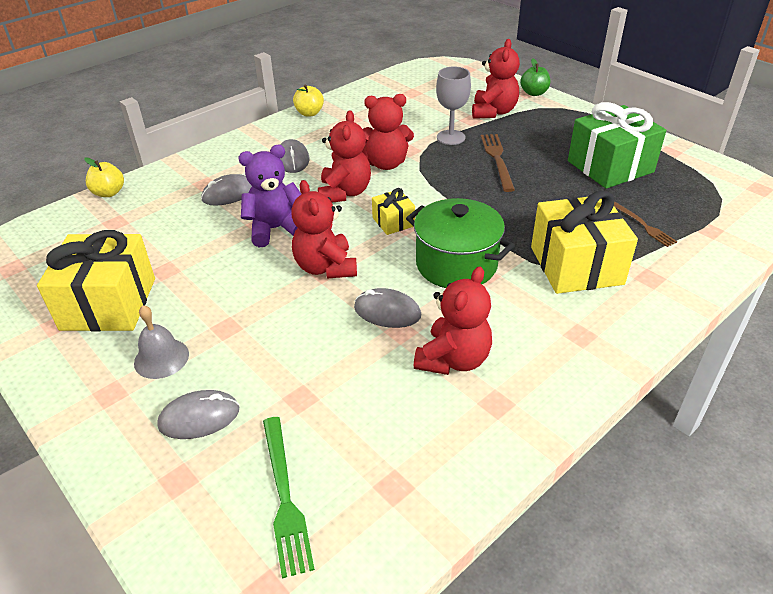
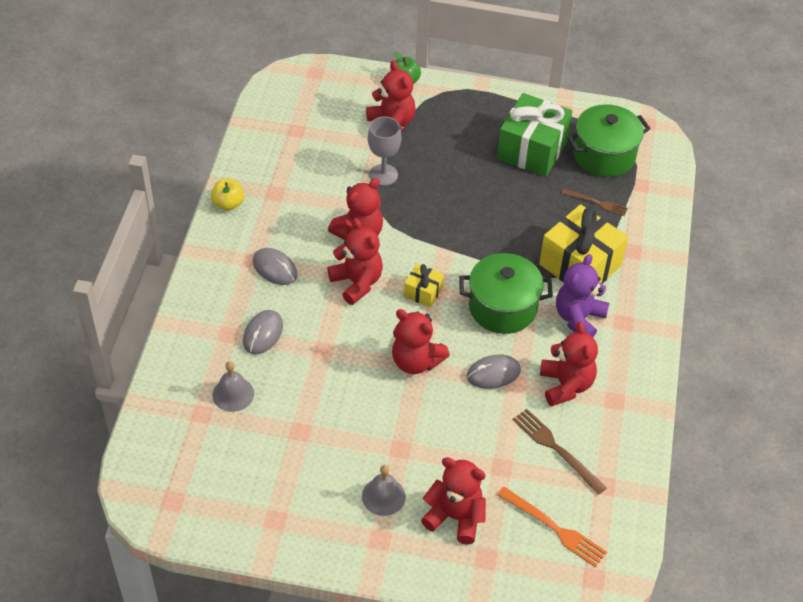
camera: 40 degrees left, 10 degrees up
(109, 193) = (155, 389): yellow apple -> none
(109, 304) = (293, 482): yellow gift -> none
(154, 221) = (233, 394): none -> grey bell
(199, 417) = (455, 517): grey mouse -> red teddy bear
(275, 229) = (341, 348): purple teddy bear -> purple teddy bear (578, 318)
(285, 497) = (554, 528): green fork -> orange fork
(497, 159) = (442, 183): brown fork -> brown fork (556, 449)
(686, 195) = (604, 155): none -> green pot

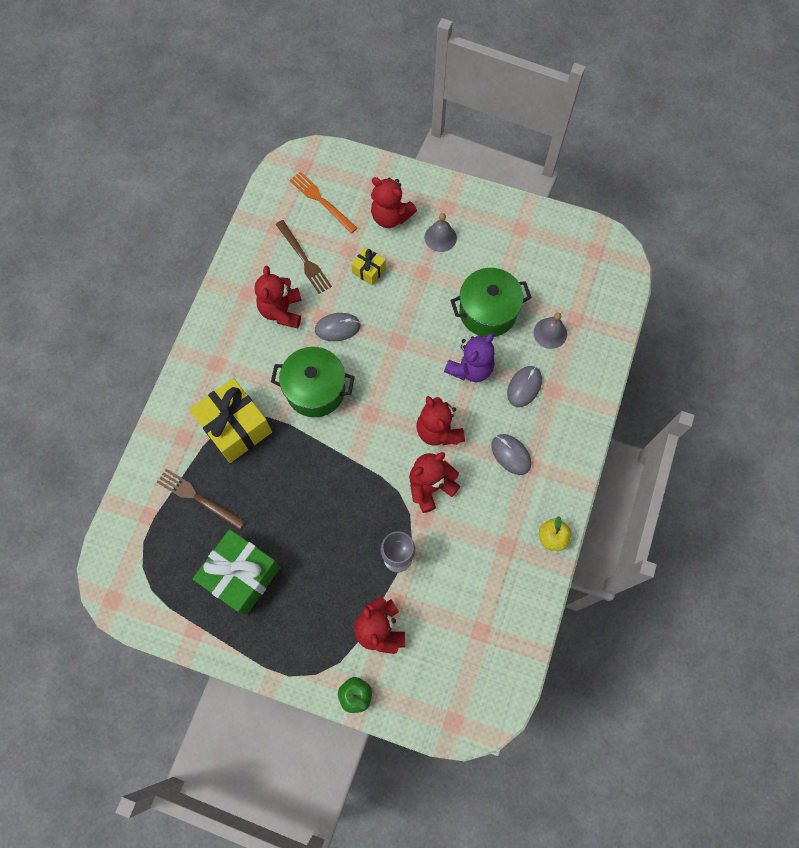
camera: 170 degrees left, 20 degrees up
(416, 361) = (399, 346): red teddy bear -> none
(423, 292) = (381, 413): yellow gift -> yellow gift (369, 270)
(578, 318) = (253, 372): purple teddy bear -> purple teddy bear (470, 368)
(596, 202) = (198, 498): brown fork -> brown fork, size x1.52
(604, 155) = (171, 559): green pot -> green pot (487, 312)

